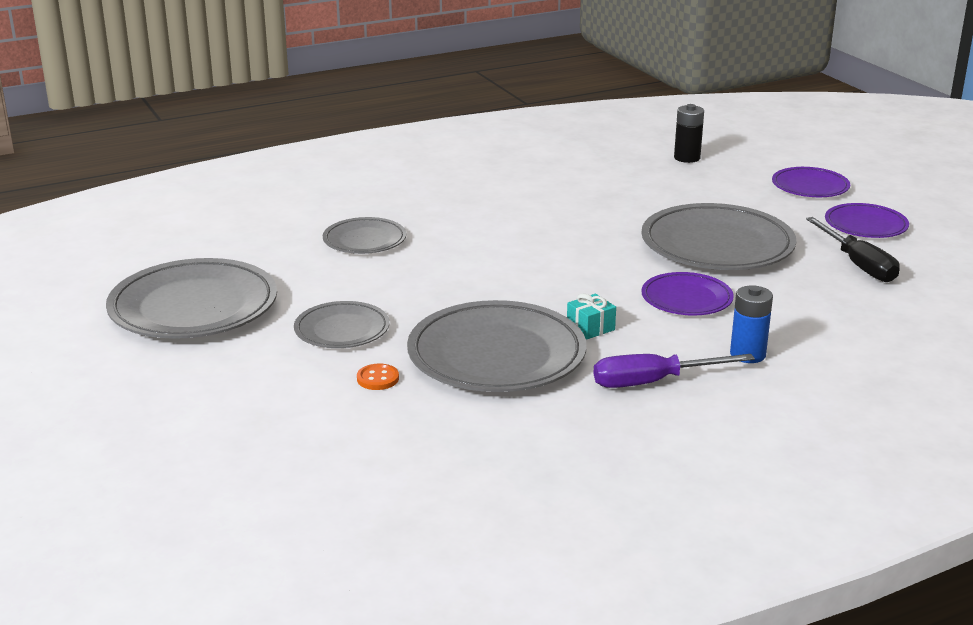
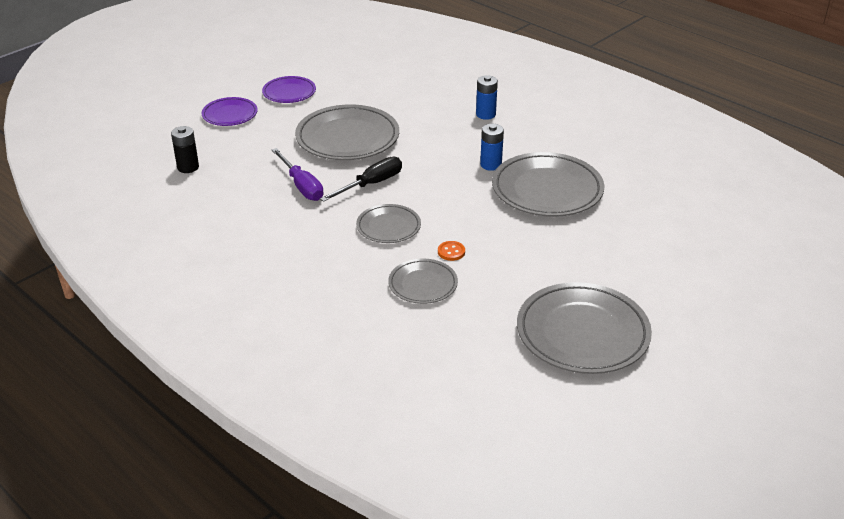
camera: 110 degrees left, 10 degrees up
(342, 330) = (562, 254): grey plate -> grey plate (388, 227)
(378, 379) = (606, 224): orange button -> orange button (451, 252)
(590, 328) = (491, 165): turquoise gift -> blue battery
(653, 382) = (536, 137): purple screwdriver -> purple screwdriver (301, 186)
(686, 299) = (432, 139): purple plate -> none
(858, 265) = (350, 92): black screwdriver -> black screwdriver (371, 184)

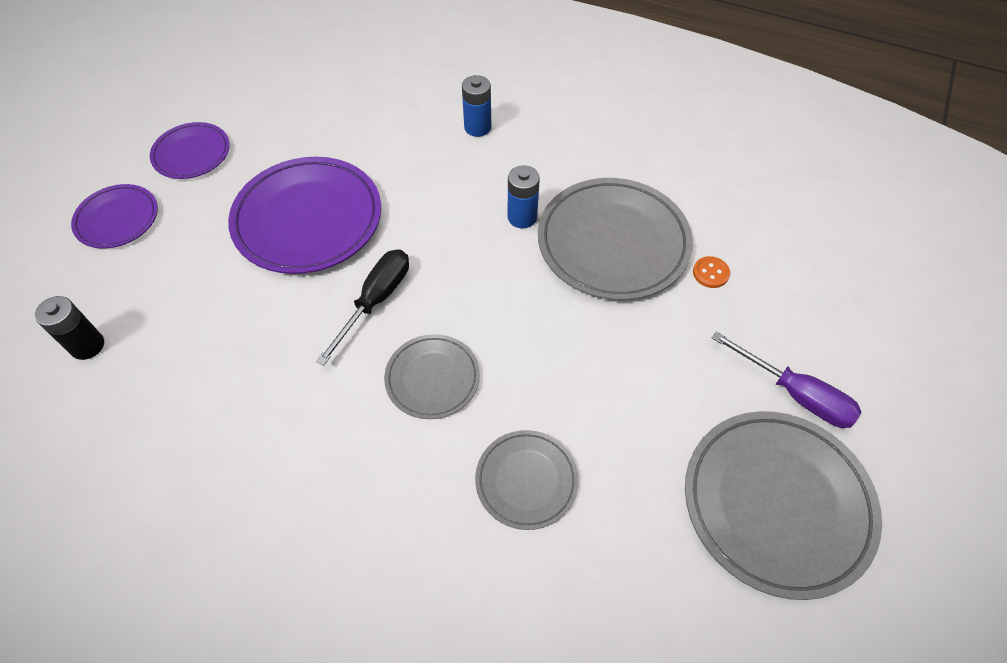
camera: 20 degrees left, 20 degrees up
(301, 186) = (276, 333): purple screwdriver -> purple screwdriver (795, 394)
(347, 138) = (308, 219): grey plate -> purple plate
(451, 252) = (538, 401): orange button -> orange button (710, 273)

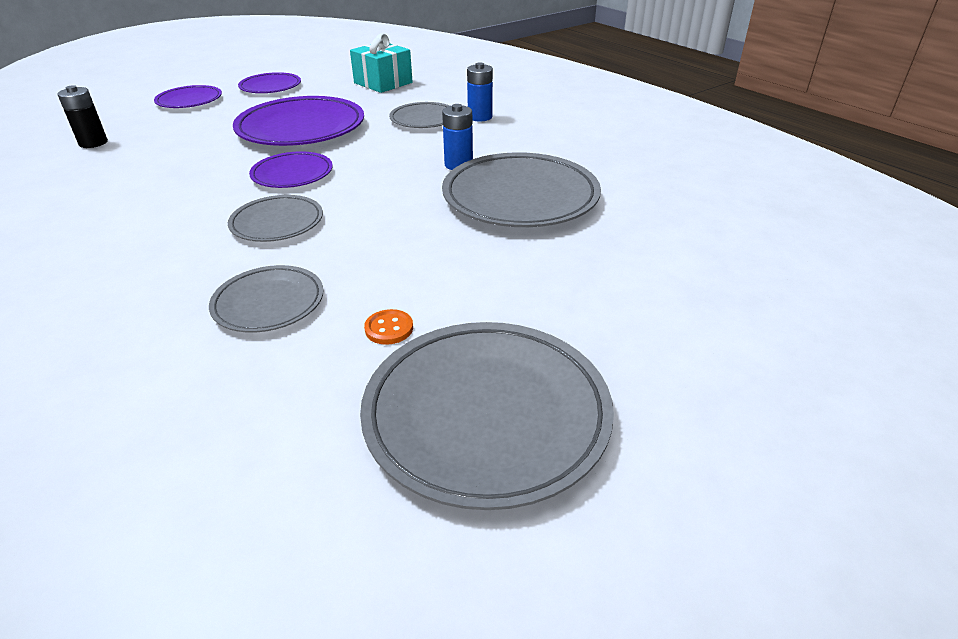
camera: 30 degrees right, 20 degrees down
(319, 98) = (383, 83): none -> turquoise gift
(375, 301) = (292, 174): black screwdriver -> purple plate
(425, 153) = (424, 119): none -> grey plate
(710, 273) = (595, 238): orange button -> orange button (389, 328)
(795, 394) = (599, 343): purple screwdriver -> none

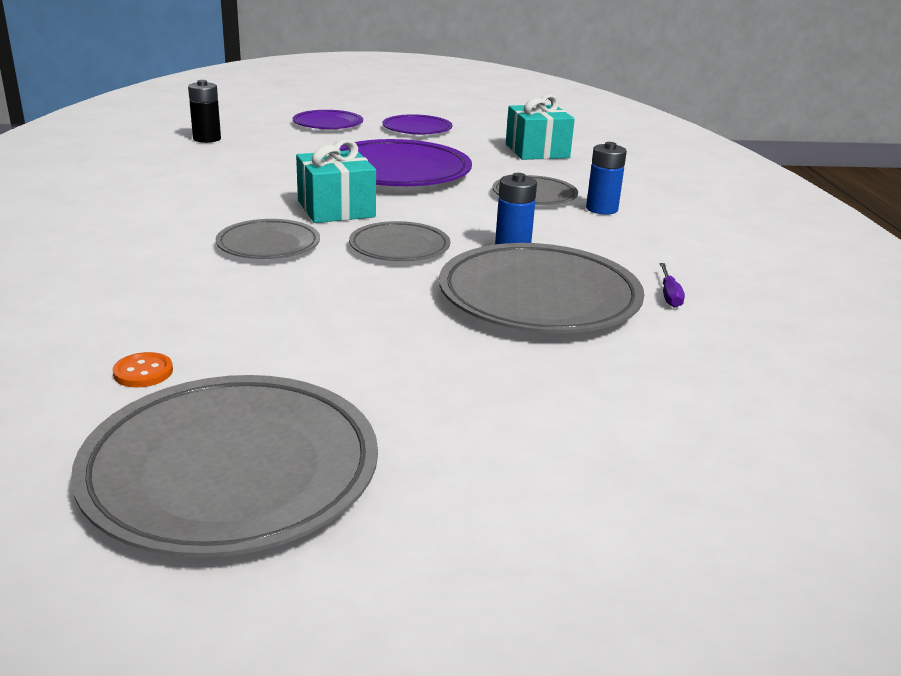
camera: 30 degrees right, 10 degrees down
(268, 303) = (176, 306): grey plate -> grey plate (399, 247)
(292, 174) = (336, 209): purple plate -> turquoise gift
(389, 328) = (245, 364): orange button -> orange button (143, 372)
(592, 168) = (669, 295): none -> purple screwdriver

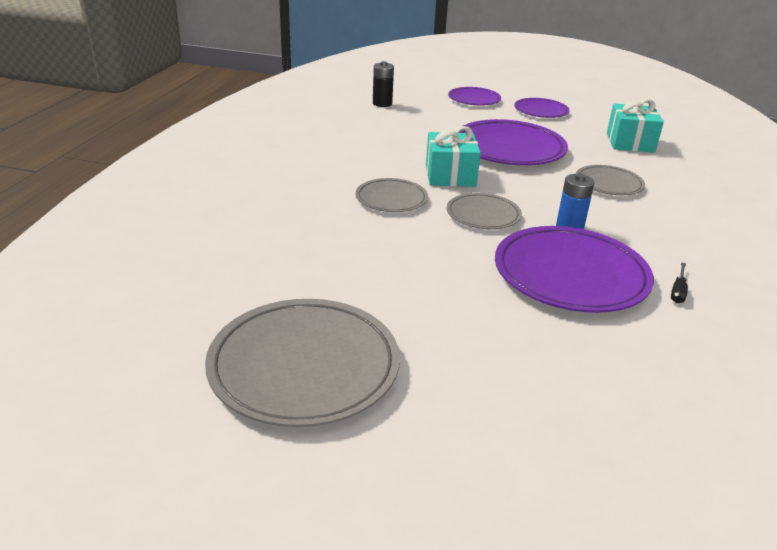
camera: 20 degrees right, 5 degrees up
(143, 372) = (276, 284): orange button -> none
(539, 297) = (570, 275): grey plate -> purple plate
(601, 209) = (659, 204): blue battery -> none
(669, 295) = (678, 291): purple screwdriver -> black screwdriver

